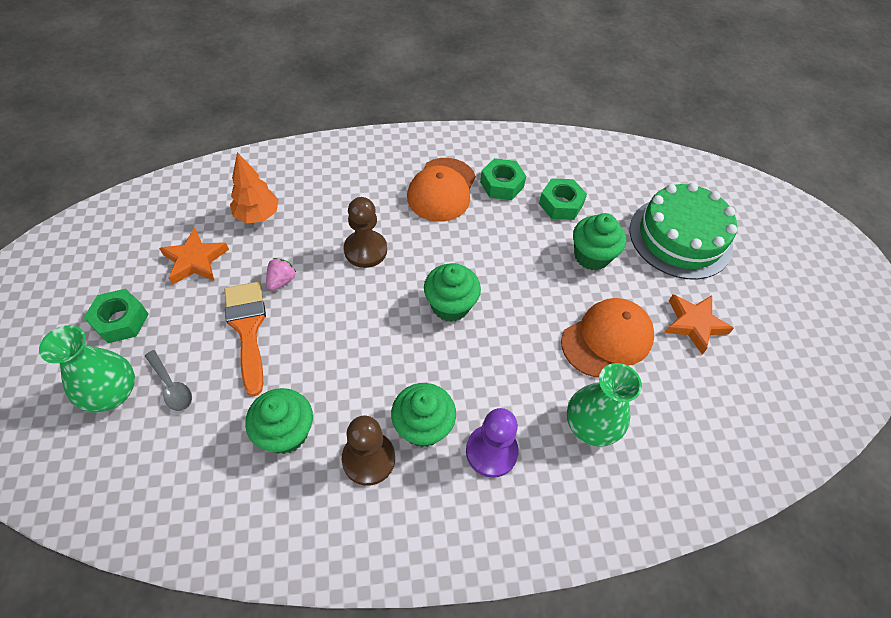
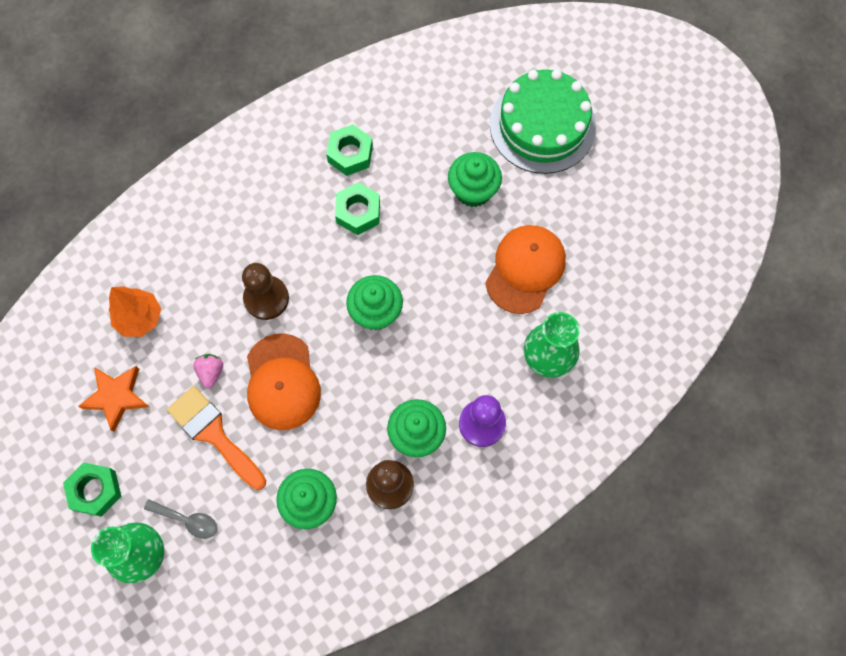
camera: 25 degrees left, 15 degrees up
(442, 190) = (296, 192): orange cap -> orange cap (282, 382)
(561, 204) = (417, 147): green nut -> green nut (358, 212)
(694, 324) = (591, 213): orange star -> none

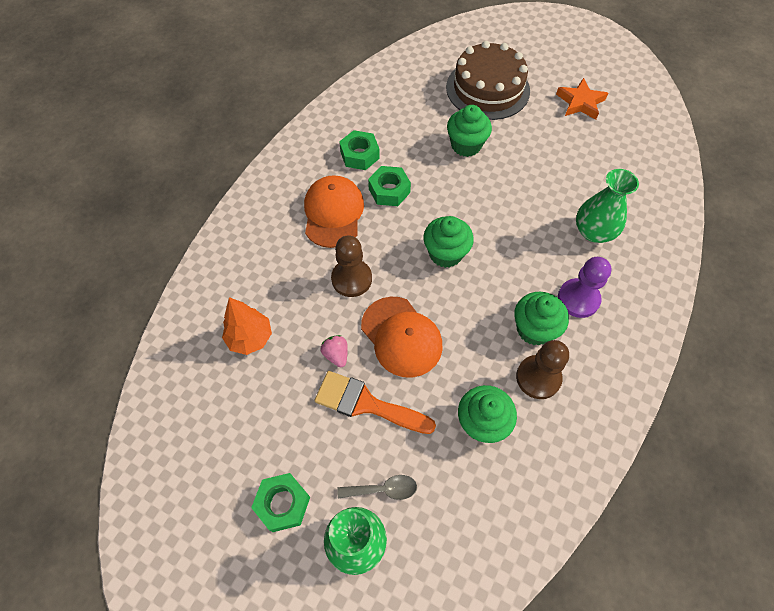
camera: 25 degrees left, 10 degrees down
(116, 397) = (262, 411): orange star -> orange star (580, 102)
(525, 269) = (537, 181): orange cap -> orange cap (333, 213)
(542, 125) = (487, 89): green cake -> brown cake

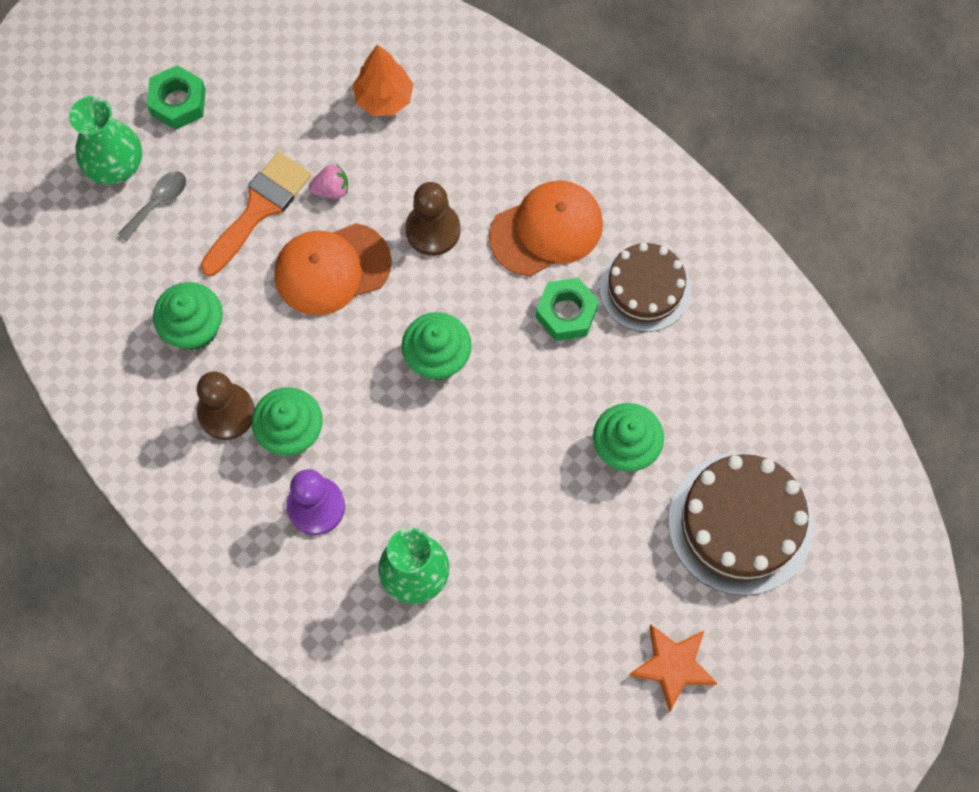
camera: 105 degrees right, 10 degrees up
(333, 213) = (546, 230): orange cap -> orange cap turned 45 degrees counterclockwise
(359, 155) = (645, 288): green nut -> brown cake
(383, 489) = (158, 203): grey spoon -> grey spoon turned 150 degrees counterclockwise

